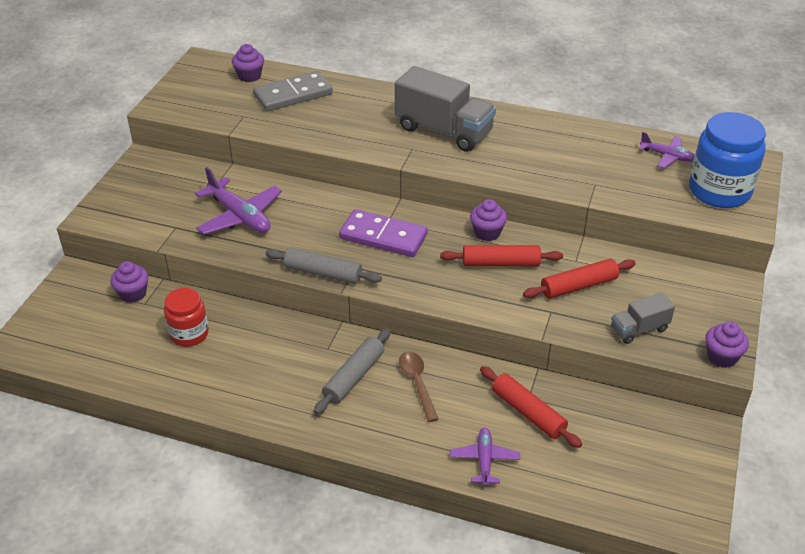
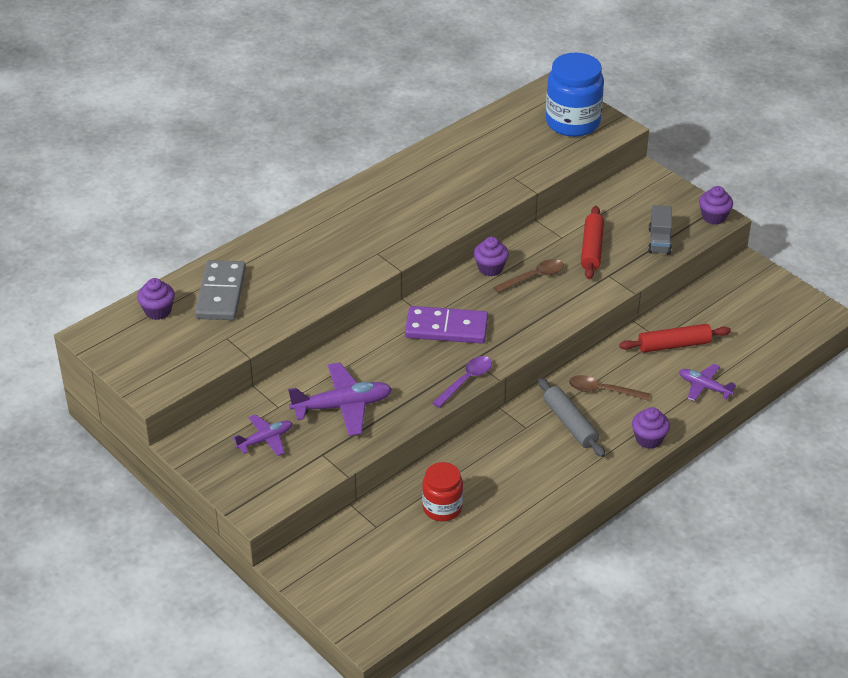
camera: 60 degrees left, 0 degrees up
(133, 294) = (356, 530): purple cupcake -> purple cupcake (649, 439)
(323, 273) = (466, 381): grey rolling pin -> purple spoon
(383, 236) = (446, 328): purple domino -> purple domino turned 45 degrees clockwise
(443, 131) = (367, 225): grey truck -> none
(500, 263) = (534, 277): red rolling pin -> brown spoon
(667, 156) = (510, 125): purple plane -> purple plane (265, 440)

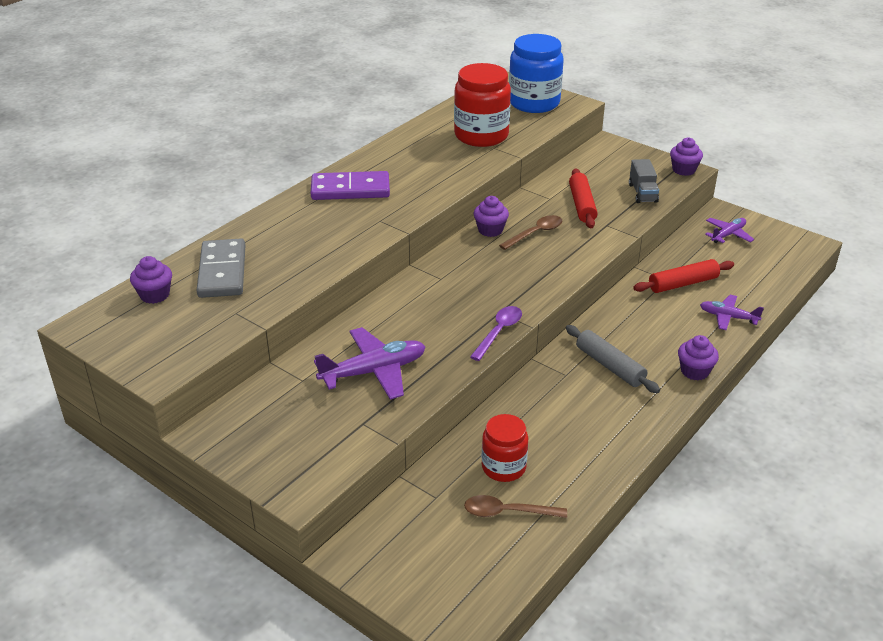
camera: 10 degrees left, 5 degrees down
(265, 440) = (295, 416): purple plane -> purple plane (728, 235)
(446, 328) = (463, 286): purple domino -> purple domino (350, 189)
(504, 160) = (481, 135): none -> red jar
(602, 391) = (630, 331): brown spoon -> brown spoon (507, 512)

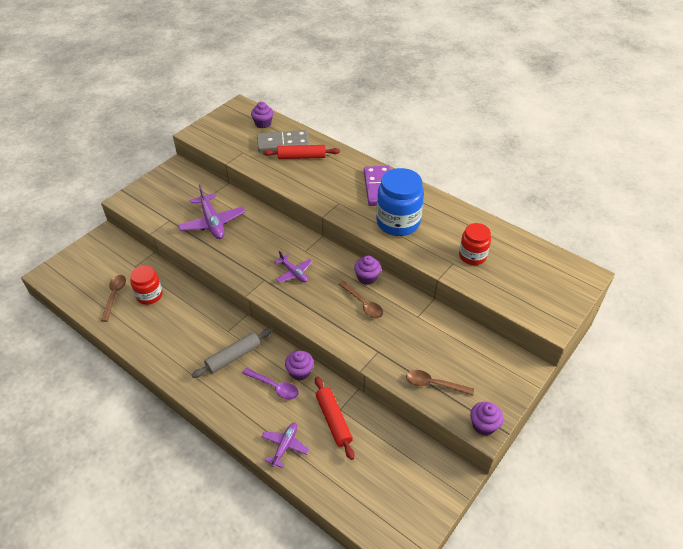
camera: 90 degrees right, 10 degrees up
(481, 135) = (472, 256): red jar -> red jar, size x0.60
(499, 332) = (242, 278): purple spoon -> purple spoon (274, 387)
(534, 103) = (544, 293): blue jar -> blue jar (398, 222)
(581, 205) = (409, 337): red rolling pin -> red rolling pin (302, 157)
(642, 193) = (434, 384): grey truck -> brown spoon
(694, 371) = (220, 409): purple cupcake -> purple cupcake (300, 372)
(728, 235) = (414, 473): purple plane -> purple plane (293, 273)

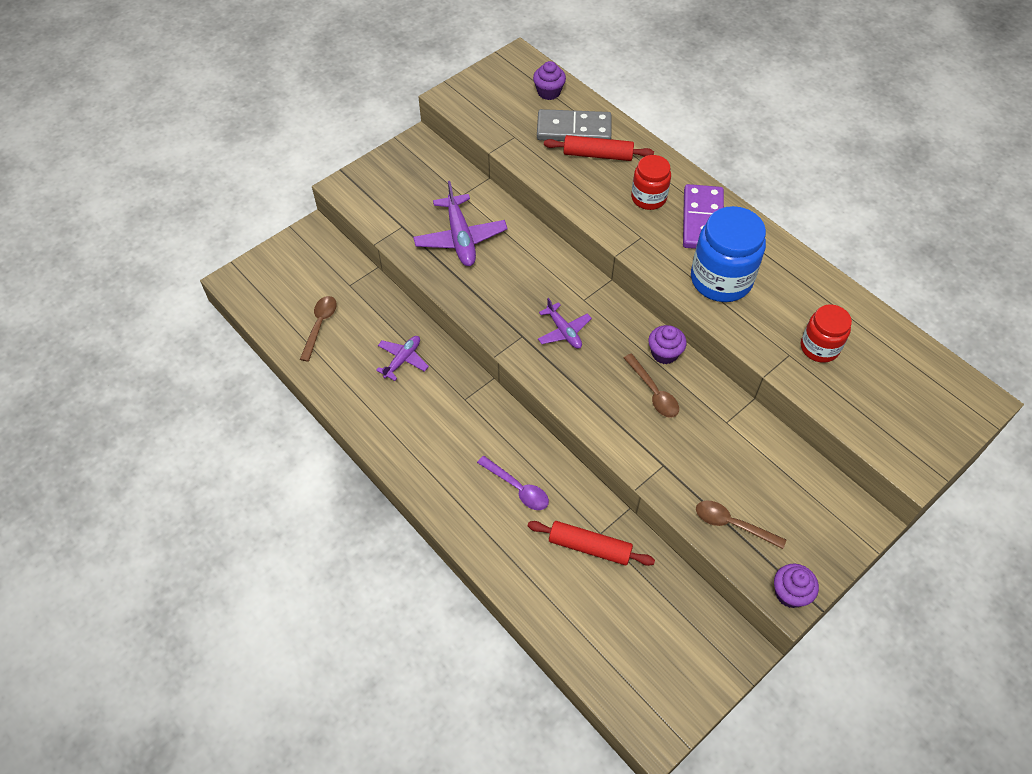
camera: 10 degrees right, 10 degrees up
(149, 295) = (366, 331): red jar -> red jar (648, 198)
(233, 357) = (468, 437): grey rolling pin -> none
(285, 446) = (522, 572): purple plane -> purple plane (403, 360)
(300, 372) = (554, 472): purple cupcake -> none
(333, 420) = (589, 547): red rolling pin -> red rolling pin turned 60 degrees counterclockwise

